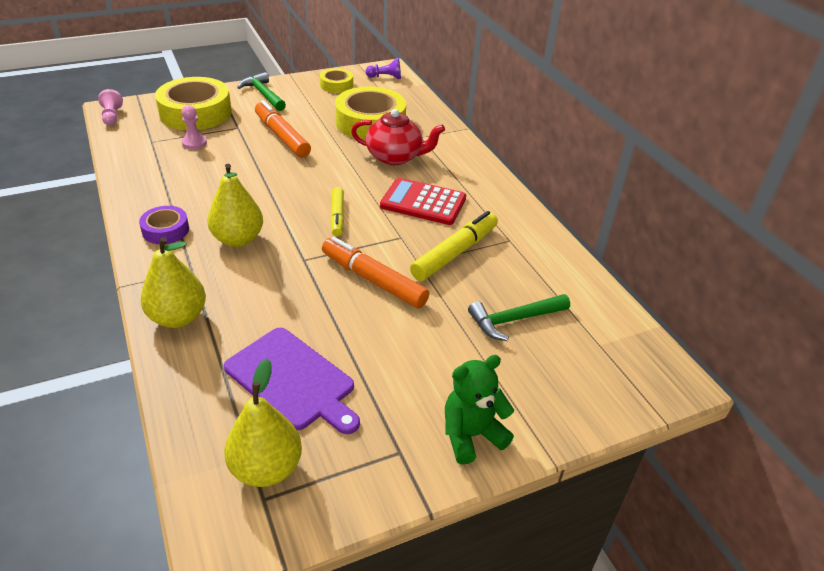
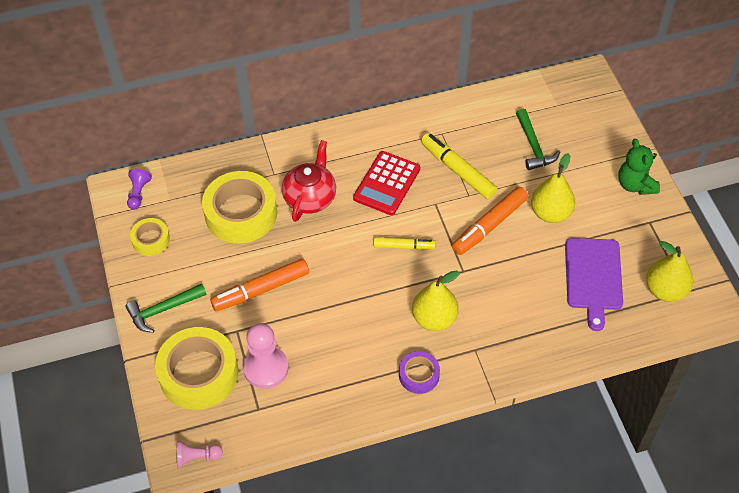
camera: 80 degrees left, 15 degrees up
(178, 317) = (532, 352): yellow pear -> yellow pear (550, 213)
(194, 143) = (266, 368): pink pawn -> pink pawn, size x1.79
(292, 380) = (593, 277): purple cutting board -> purple cutting board turned 135 degrees clockwise

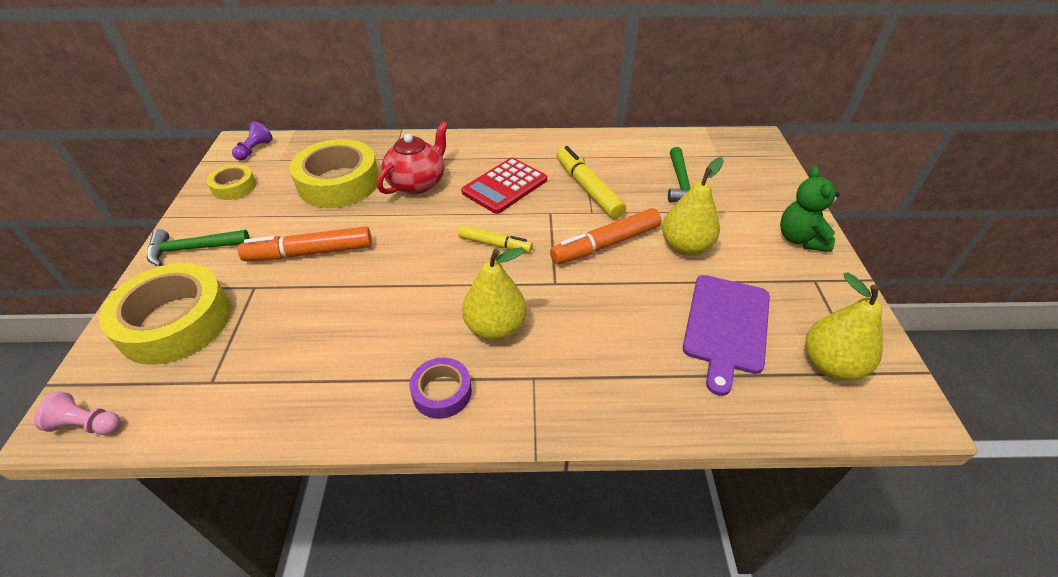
camera: 15 degrees right, 10 degrees down
(266, 368) = (256, 335): pink pawn -> none

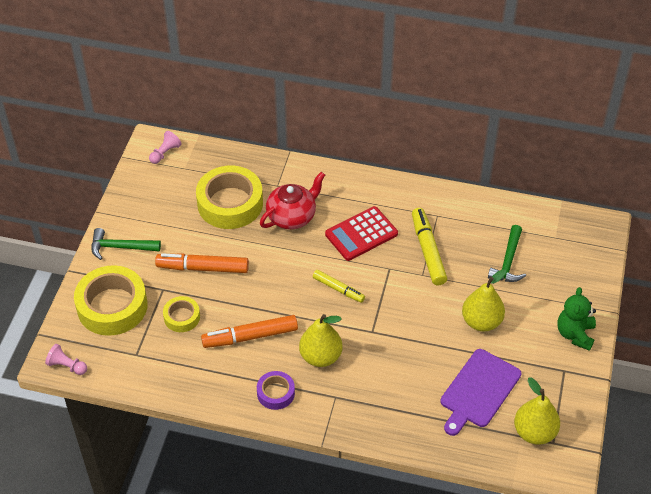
camera: 15 degrees right, 5 degrees up
(234, 187) = (149, 191): yellow tape -> yellow tape (182, 317)
(254, 150) = (165, 153): purple pawn -> pink pawn
(605, 244) = (421, 307): orange marker -> orange marker (250, 336)

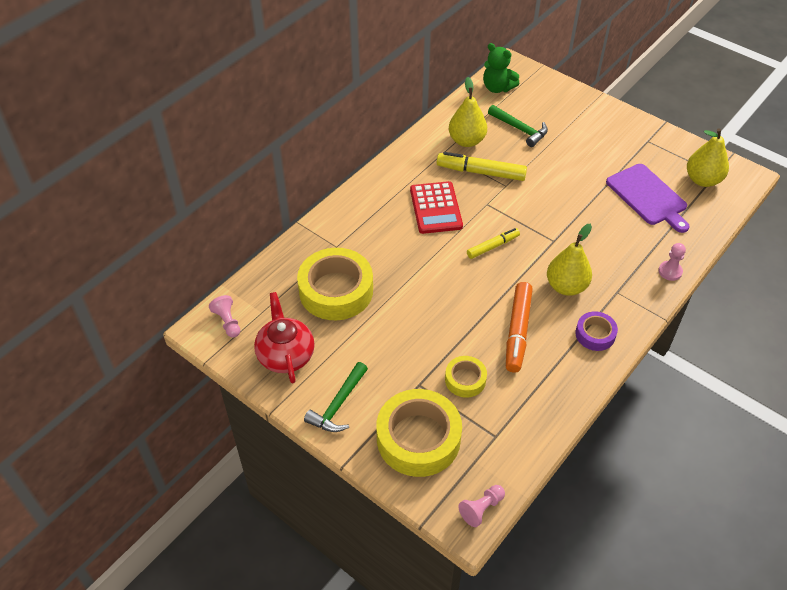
camera: 65 degrees left, 0 degrees up
(203, 268) = (409, 341): orange marker -> none
(292, 216) = (384, 249): red teapot -> red teapot (285, 355)
(385, 433) = (670, 271): none -> pink pawn
(481, 322) = (576, 168): yellow pear -> yellow pear (466, 141)
(575, 334) = (614, 121): green teddy bear -> green teddy bear (497, 88)

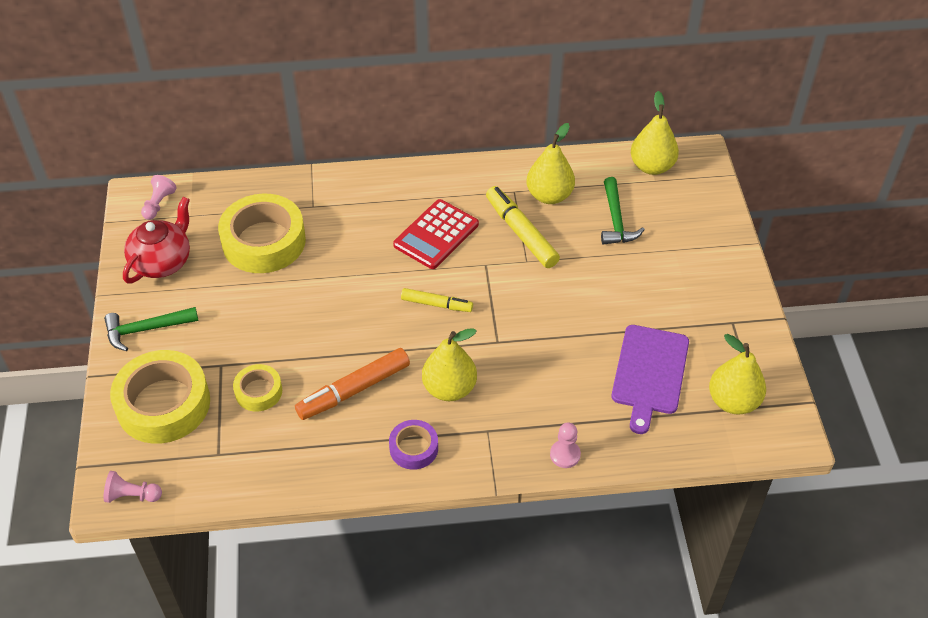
camera: 45 degrees right, 0 degrees up
(497, 88) = (652, 166): green teddy bear -> yellow pear

